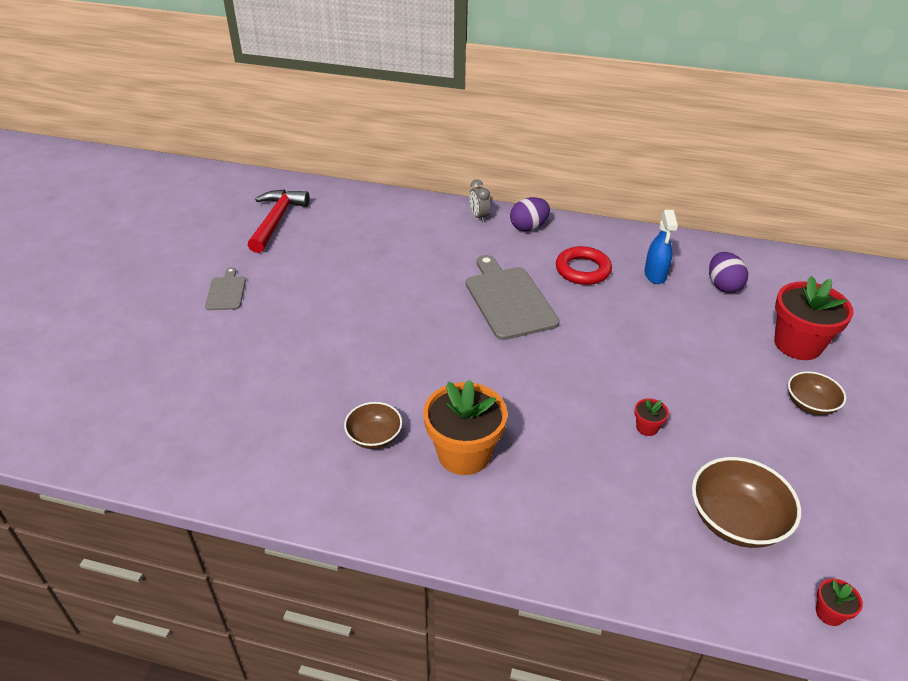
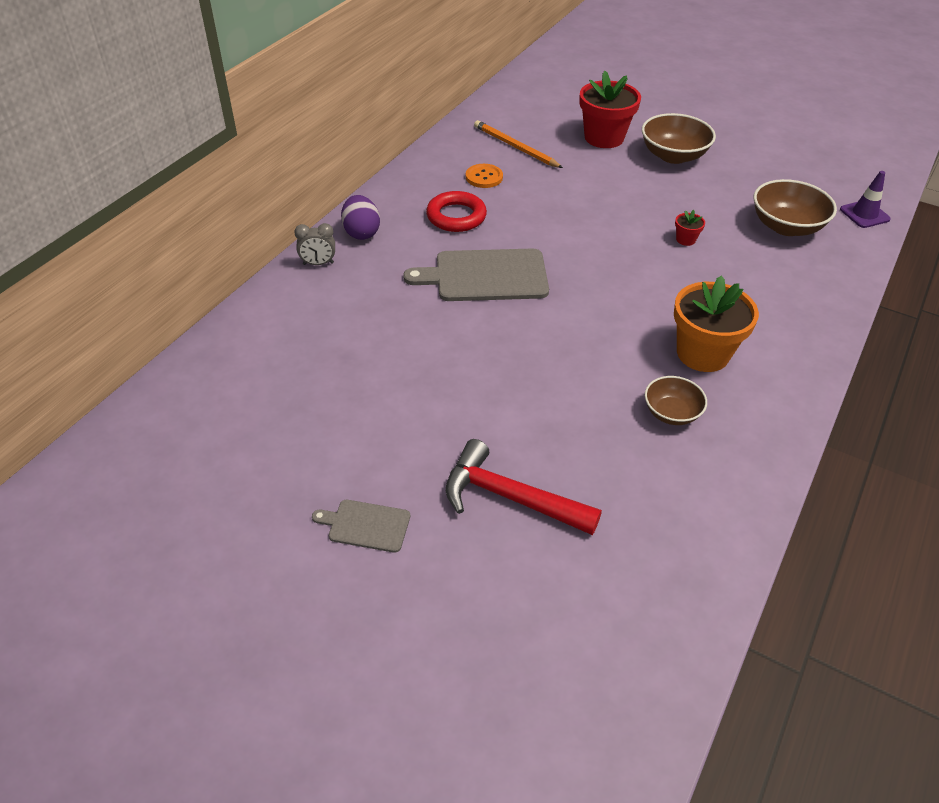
camera: 75 degrees left, 5 degrees up
(277, 220) = (212, 453): red hammer -> red hammer (509, 497)
(655, 275) = (484, 177): blue spray bottle -> orange button
(723, 286) = (515, 147): purple egg -> orange pencil
(810, 404) = (673, 156): brown bowl -> brown bowl, size x1.63
(829, 613) = (864, 214): red flower pot -> purple traffic cone

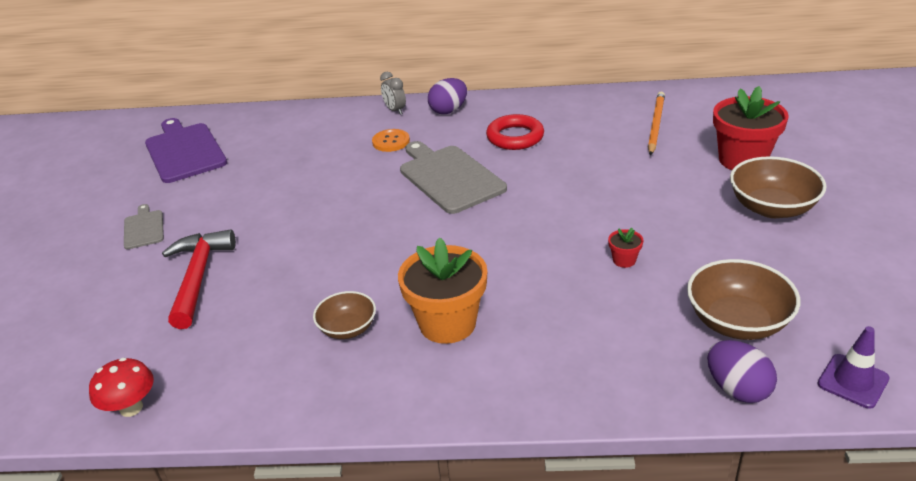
camera: 65 degrees right, 10 degrees down
(212, 449) = (184, 151): none -> purple cutting board
(484, 177) = (587, 128): orange button -> orange button (391, 141)
(698, 597) = (131, 408): none -> red mushroom
(850, 257) = (737, 389): none -> purple egg

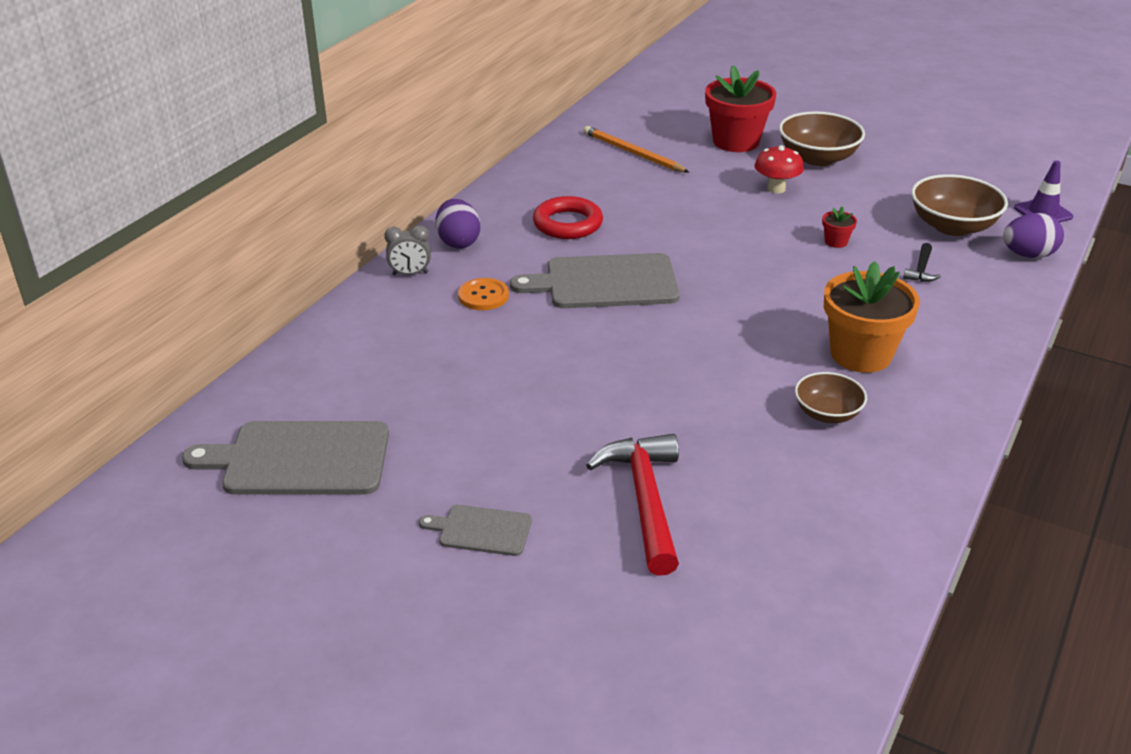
camera: 65 degrees left, 0 degrees up
(131, 408) = (866, 593): red mushroom -> red mushroom (776, 189)
(184, 151) = (299, 459): purple cutting board -> grey cutting board
(198, 277) = (645, 499): red hammer -> red hammer turned 60 degrees clockwise
(626, 322) = (921, 270): none -> black hammer

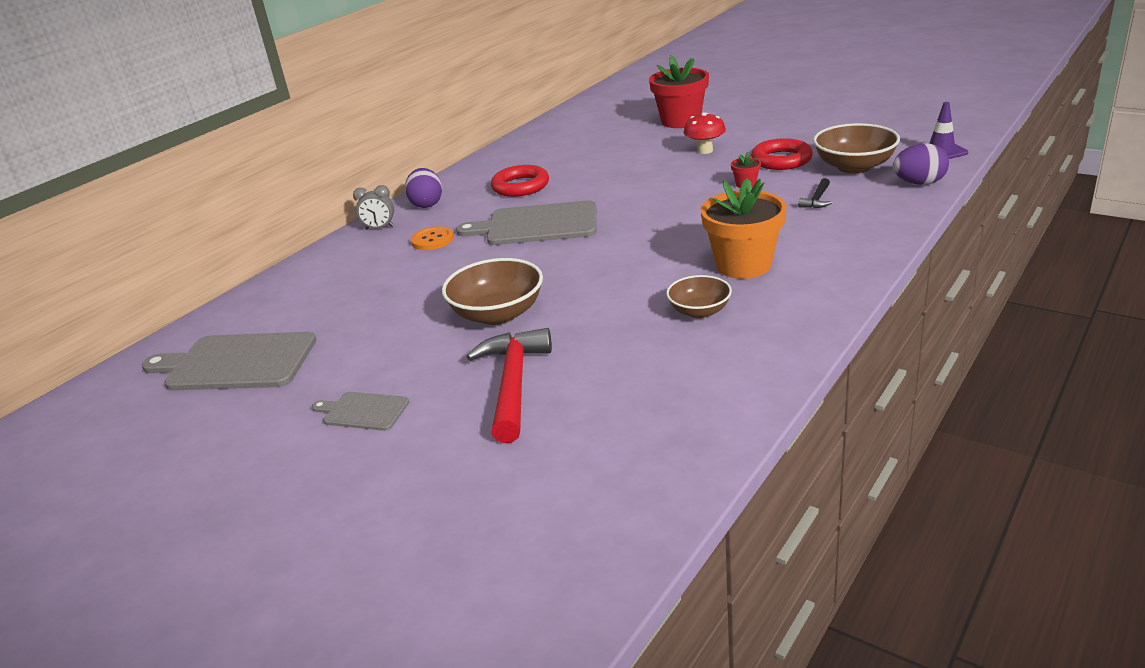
camera: 10 degrees right, 5 degrees down
(632, 153) = (591, 135): orange pencil -> none
(817, 158) = (747, 127): brown bowl -> brown bowl (498, 314)
(868, 210) = (781, 160): none -> red ring

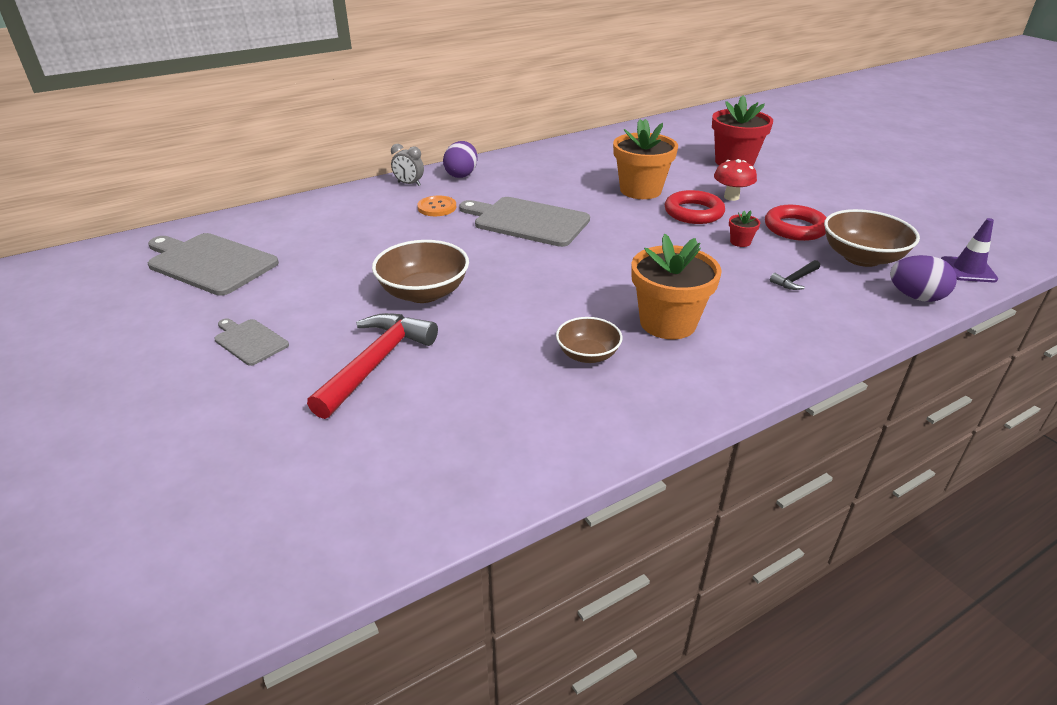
camera: 20 degrees right, 5 degrees up
(520, 186) = (546, 182): red ring -> red ring (693, 212)
(618, 168) = (640, 190): none -> orange flower pot

